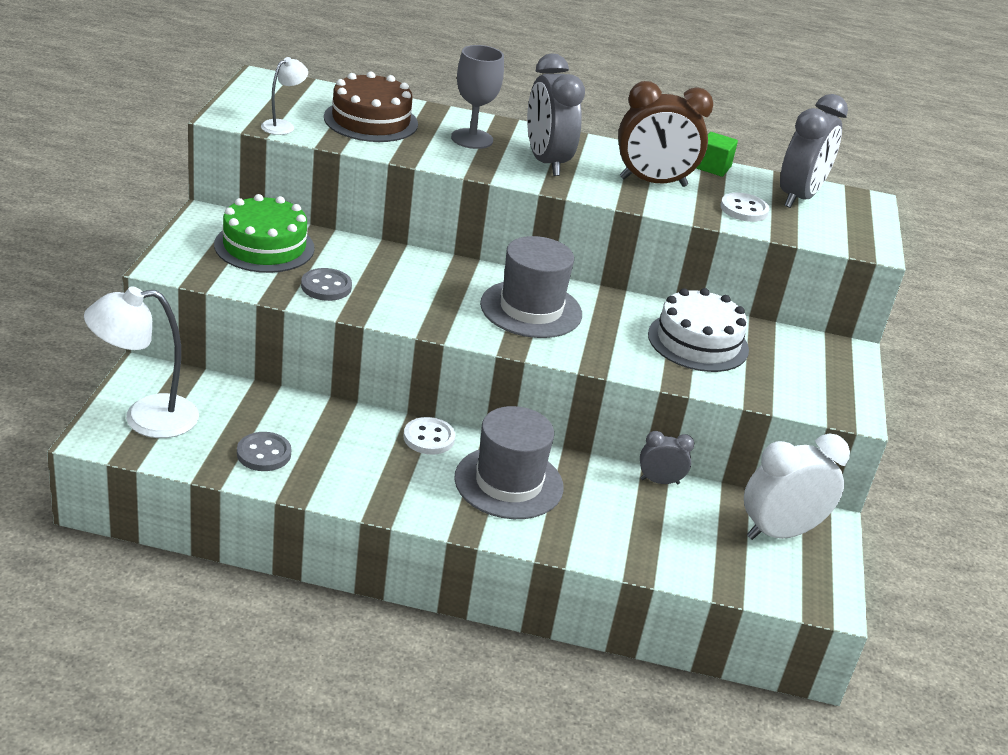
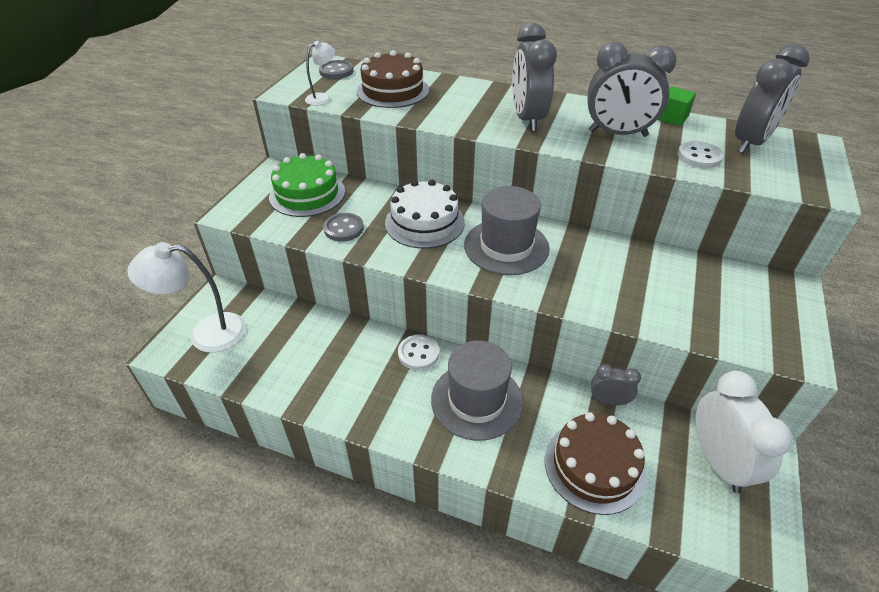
camera: 15 degrees right, 10 degrees up
(264, 454) = (284, 368): grey button -> grey button (336, 71)
(472, 139) = (469, 102): grey goblet -> none
(649, 539) = (594, 466): none -> brown cake
(653, 182) = (617, 134): brown clock -> grey clock
(698, 342) = (650, 277): white cake -> white cake (424, 222)
(779, 532) = (718, 461): white clock -> white clock turned 90 degrees clockwise

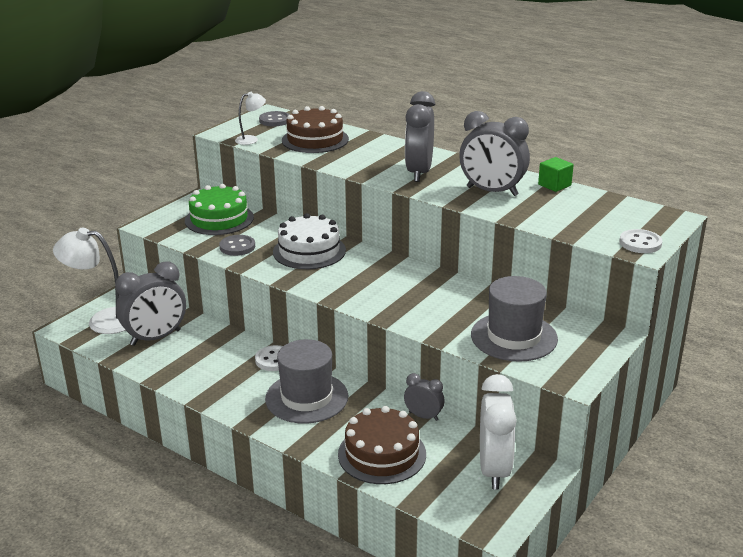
camera: 15 degrees right, 15 degrees down
(506, 246) = (370, 276): grey hat -> grey hat (514, 337)
(699, 156) = (551, 215): white button -> white button (640, 243)
(750, 143) = (610, 211): grey clock -> grey clock (156, 338)

